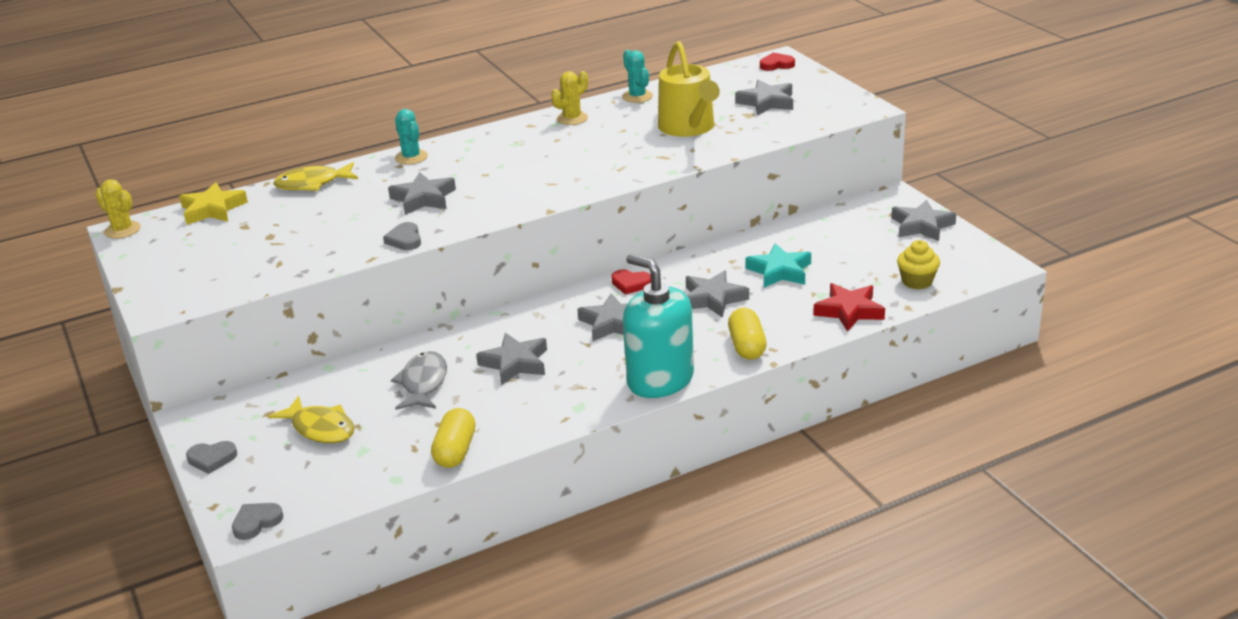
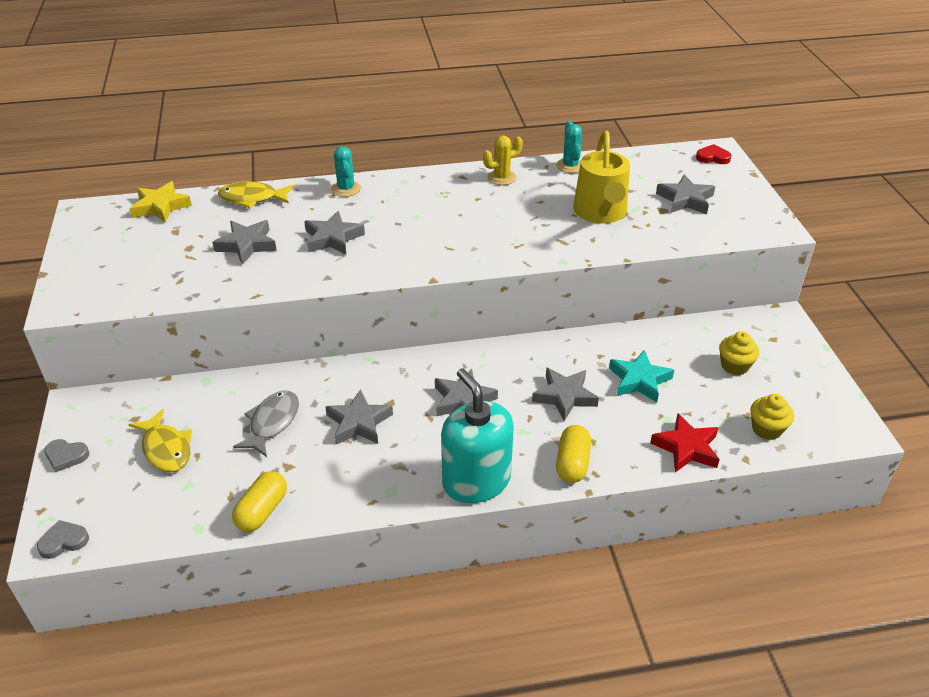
camera: 15 degrees right, 10 degrees up
(122, 230) = (81, 211): yellow cactus -> none
(405, 240) = (294, 281): grey heart -> none
(631, 284) = (498, 358): red heart -> none
(865, 241) = (734, 366): none -> yellow cupcake
(922, 226) = (796, 361): grey star -> grey star (247, 245)

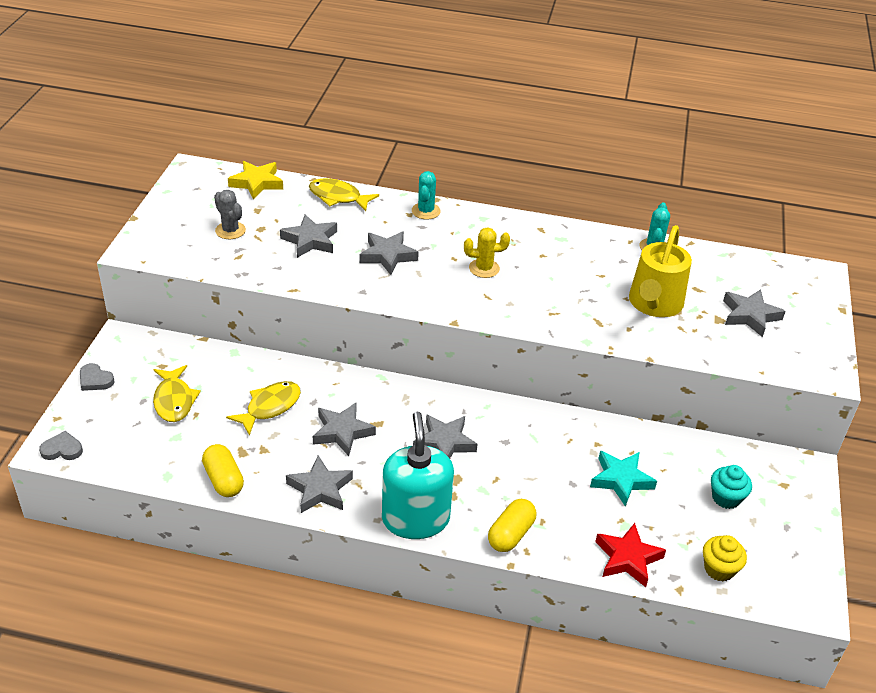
camera: 20 degrees right, 0 degrees up
(157, 258) = (230, 230): none -> grey cactus
(262, 511) = (223, 480): yellow capsule -> yellow capsule turned 75 degrees counterclockwise
(272, 423) = (270, 407): grey fish -> yellow fish
(501, 177) = (578, 241): yellow cactus -> yellow cactus (484, 268)
(564, 396) = (540, 471): grey star -> grey star (320, 489)
(713, 157) = (809, 279): red heart -> none
(734, 366) = (726, 498): yellow cupcake -> turquoise cupcake

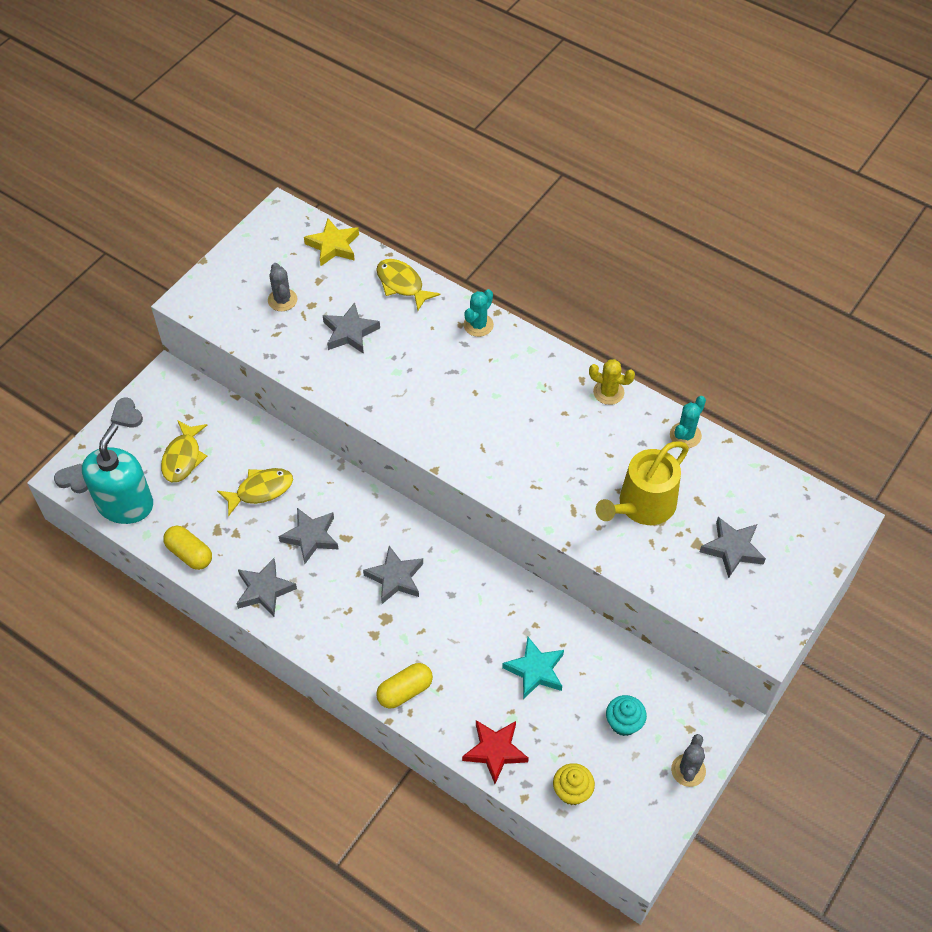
camera: 25 degrees right, 15 degrees up
(223, 480) = (189, 554): yellow capsule -> yellow capsule turned 45 degrees counterclockwise
(388, 256) = (413, 371): grey star -> none
(415, 519) = (331, 647): turquoise soap dispenser -> turquoise soap dispenser (125, 504)
(484, 268) = (497, 413): yellow cactus -> yellow cactus (608, 392)
(806, 518) = (688, 770): none -> grey cactus

